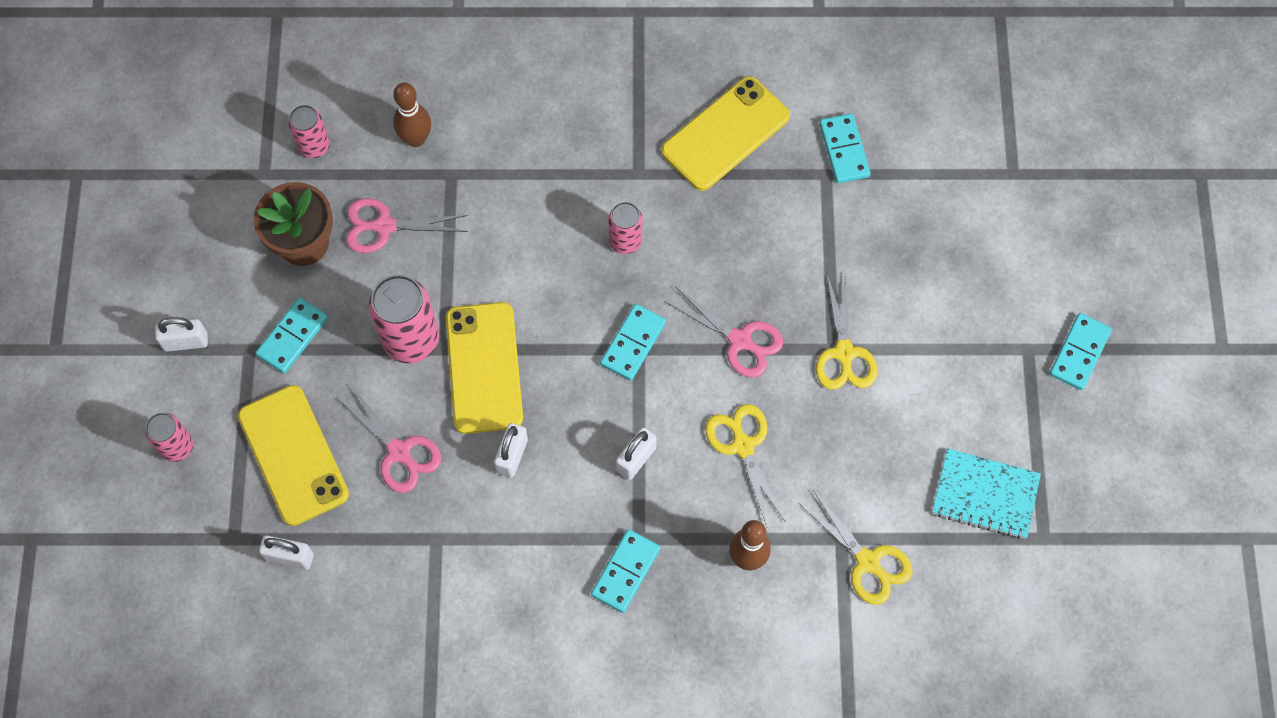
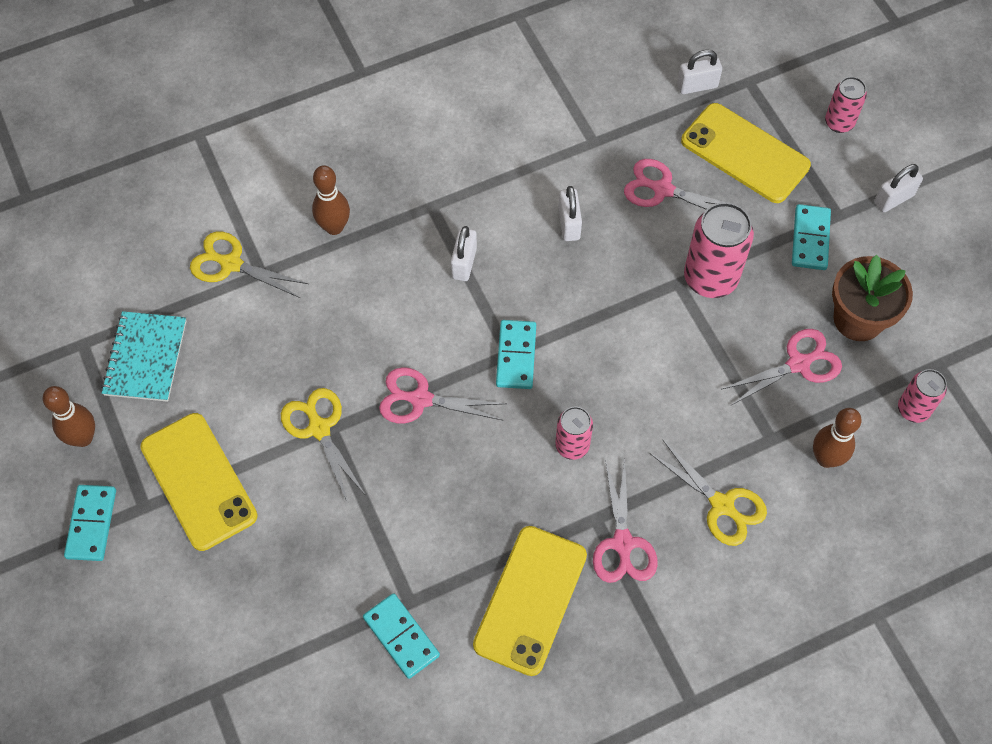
camera: 155 degrees right, 5 degrees down
(484, 368) = (634, 281): yellow phone -> yellow phone (199, 481)
(626, 145) = (622, 543): none -> pink scissors
(626, 572) = (429, 178): turquoise domino -> none
(743, 446) = (377, 310): yellow scissors -> yellow scissors (721, 505)
(985, 494) = (145, 358): turquoise notebook -> turquoise notebook turned 75 degrees counterclockwise
(1067, 438) = (83, 438): none -> brown bowling pin

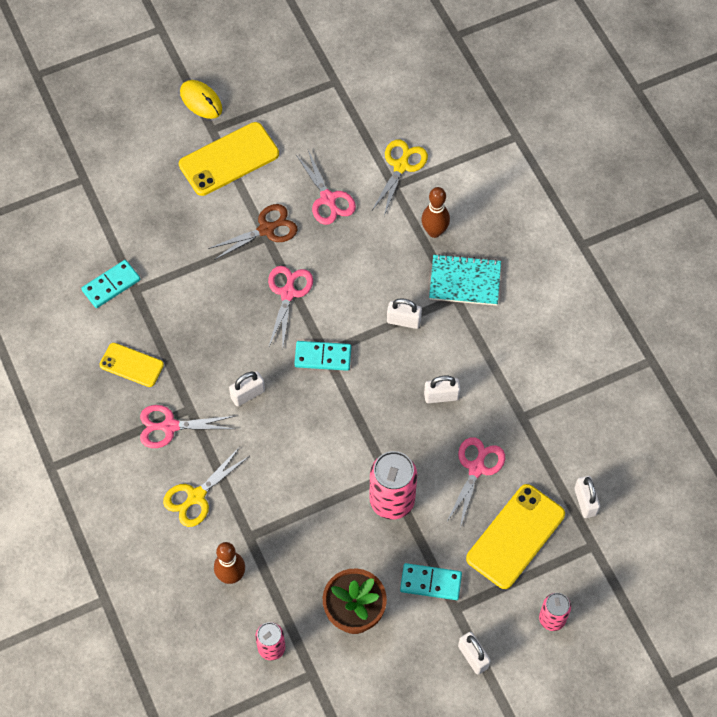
camera: 90 degrees right, 0 degrees up
(83, 438) = (263, 89): brown bowling pin -> none
(91, 524) = (201, 101): turquoise domino -> yellow mouse
(145, 358) = (324, 120): turquoise notebook -> turquoise notebook (465, 281)
(319, 428) = (266, 229): yellow scissors -> brown scissors
(530, 600) = (131, 365): yellow phone -> yellow phone, size x0.60
(572, 446) = (248, 394): pink can -> white padlock
(798, 364) = (313, 562): pink scissors -> pink scissors (328, 199)

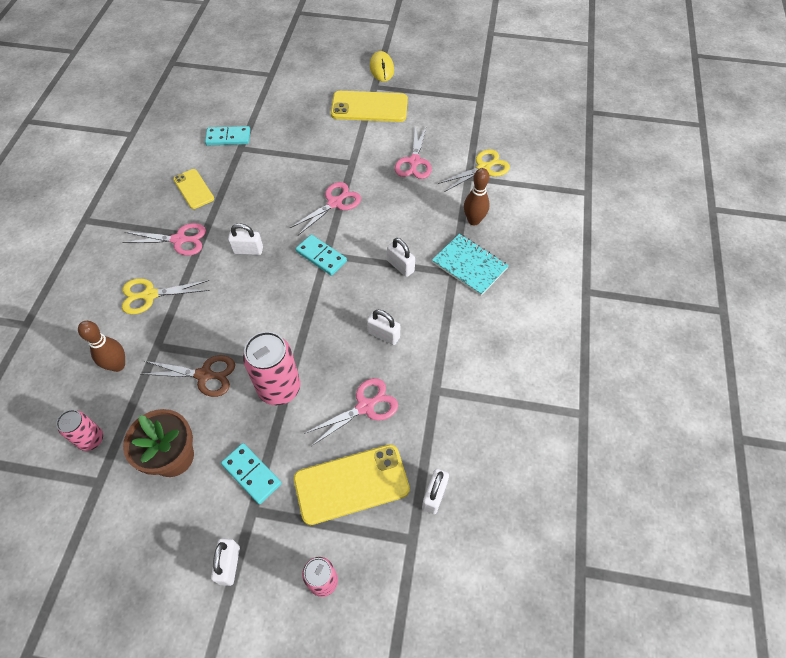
camera: 35 degrees right, 5 degrees down
(170, 426) = (179, 240): pink scissors -> pink scissors turned 150 degrees clockwise
(266, 229) = (356, 158): brown scissors -> brown scissors (204, 375)

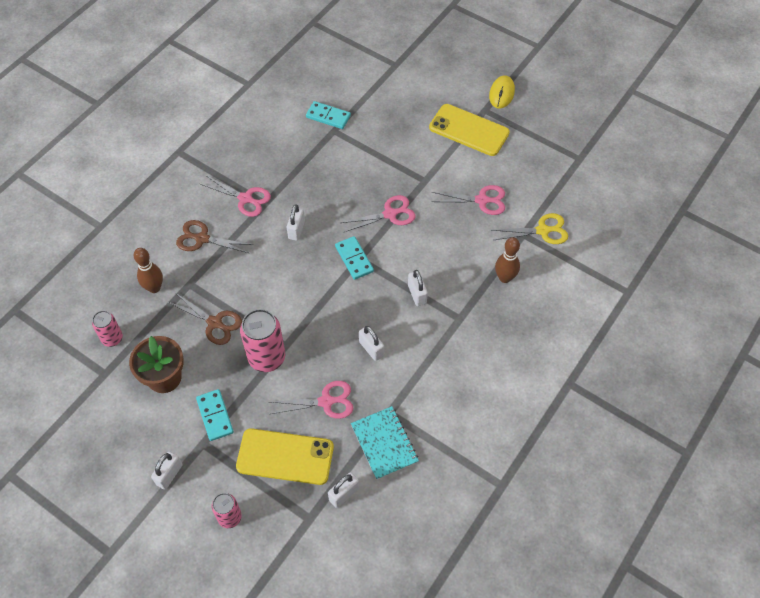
camera: 25 degrees right, 0 degrees up
(150, 295) = (202, 239): yellow scissors -> brown scissors
(193, 189) = (277, 156): yellow phone -> none
(248, 250) = (296, 230): white padlock -> white padlock turned 75 degrees clockwise
(414, 161) = (481, 200): pink scissors -> pink scissors turned 120 degrees counterclockwise
(469, 265) = (477, 318): turquoise notebook -> turquoise notebook (384, 443)

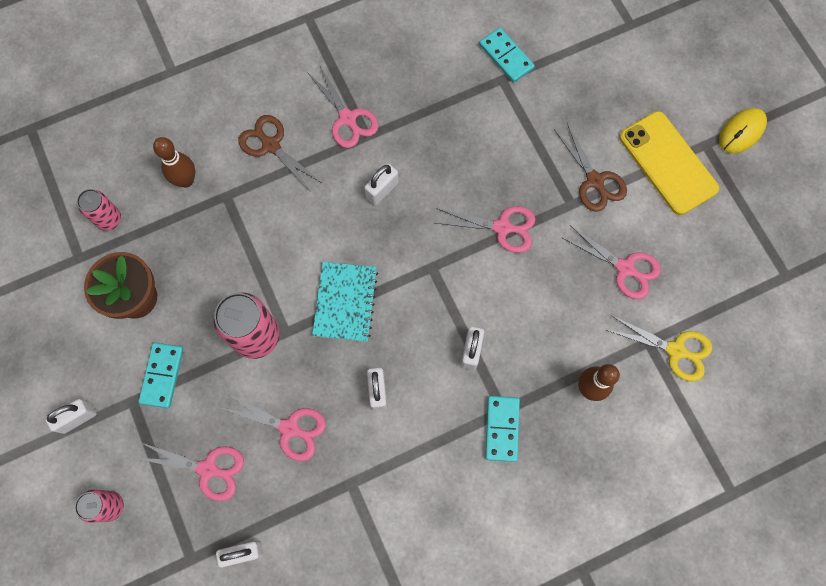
camera: 30 degrees right, 15 degrees up
(214, 323) = (225, 260): brown scissors -> brown scissors (594, 180)
(285, 456) = (207, 469): yellow phone -> pink scissors
(354, 259) = (425, 264): turquoise domino -> turquoise domino (502, 429)
(384, 443) = (322, 518): turquoise notebook -> turquoise notebook (345, 302)

